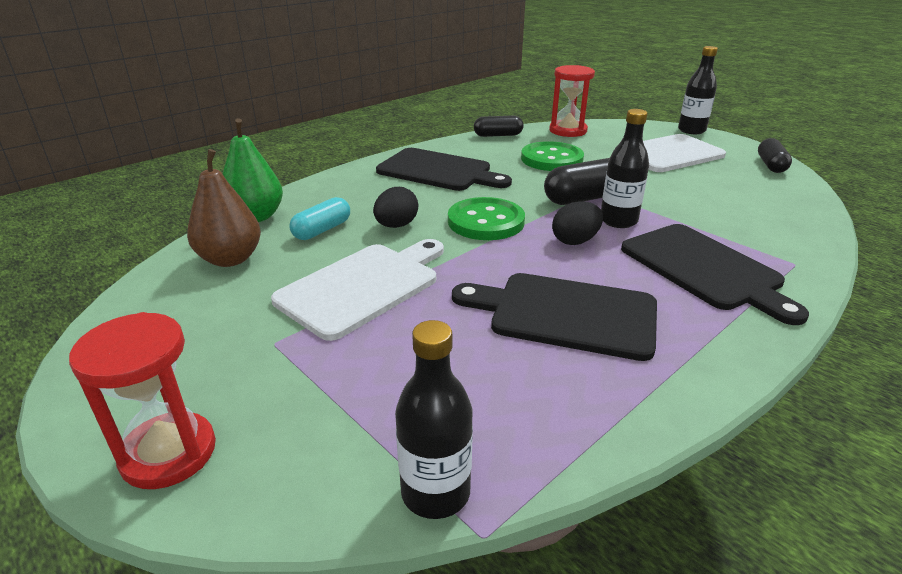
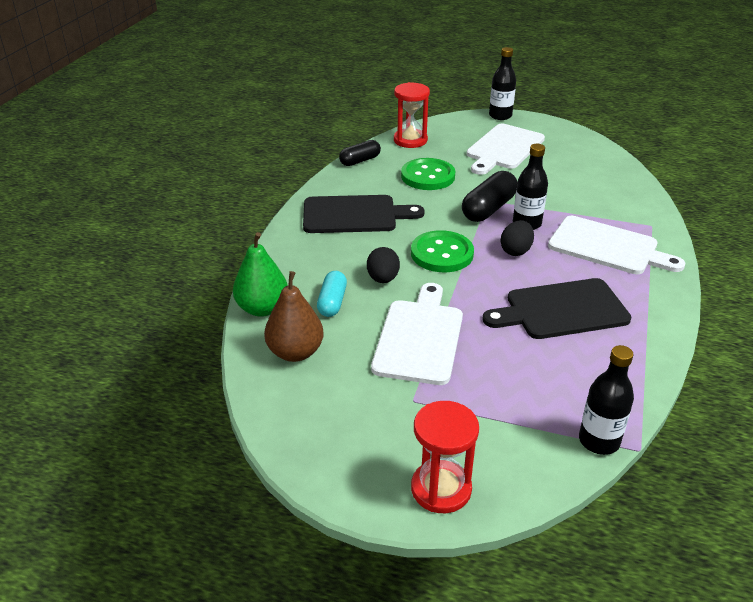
camera: 30 degrees left, 5 degrees up
(704, 269) = (607, 247): black cutting board -> white cutting board
(771, 165) = (579, 140): black capsule -> none

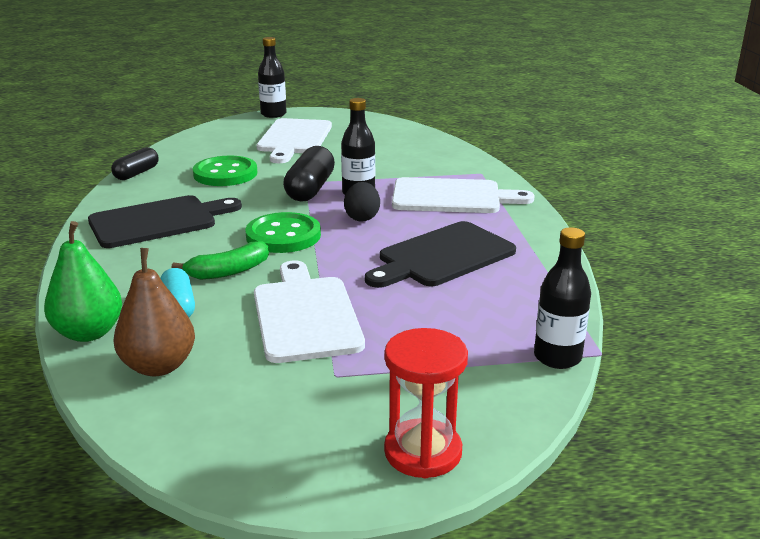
camera: 25 degrees left, 10 degrees down
(383, 279) = (228, 271): black egg -> green banana
(410, 140) = (186, 147): red hourglass -> none

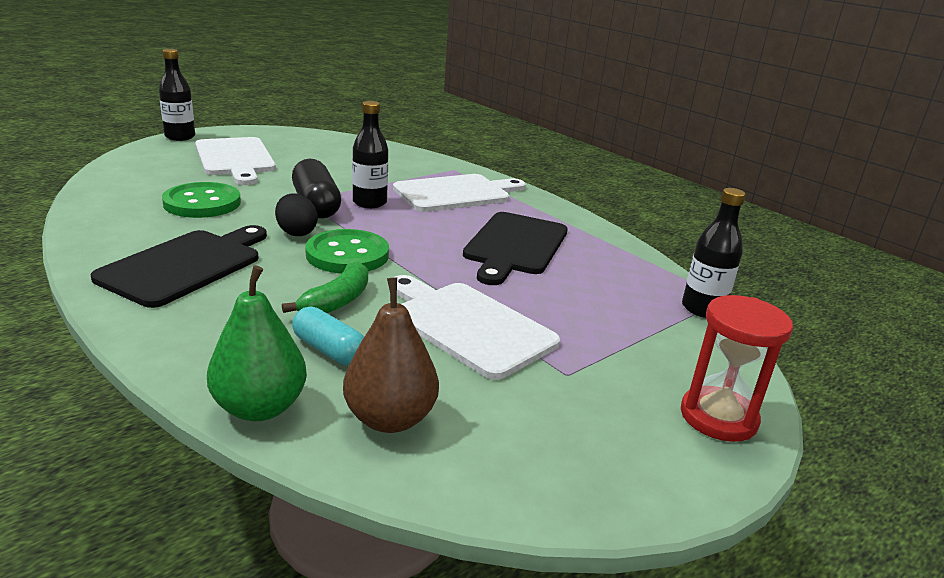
camera: 35 degrees left, 0 degrees up
(137, 173) = (87, 217): black capsule -> none
(362, 217) = (401, 224): black egg -> black egg (296, 232)

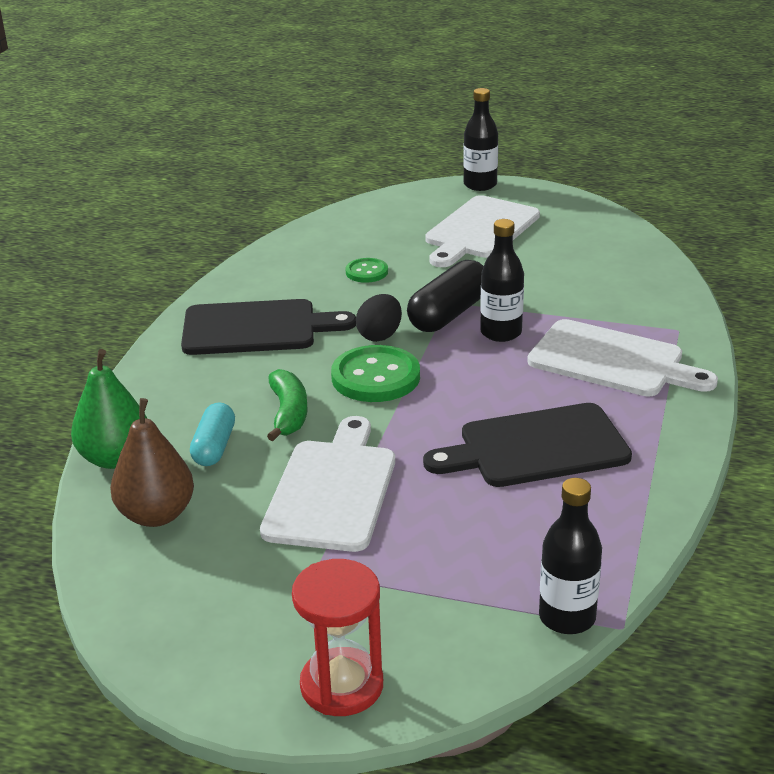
camera: 60 degrees right, 5 degrees up
(202, 203) = (366, 272): green button -> green button, size x0.55
(336, 302) = (288, 413): green banana -> green banana turned 90 degrees counterclockwise

